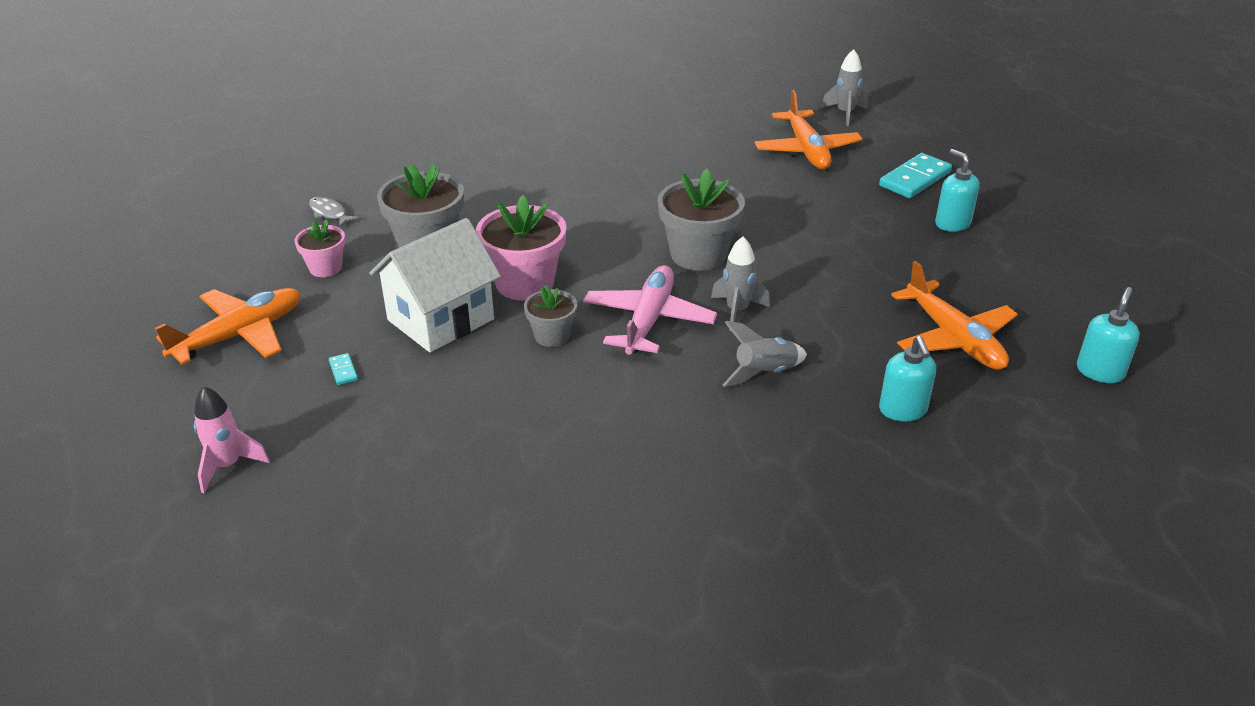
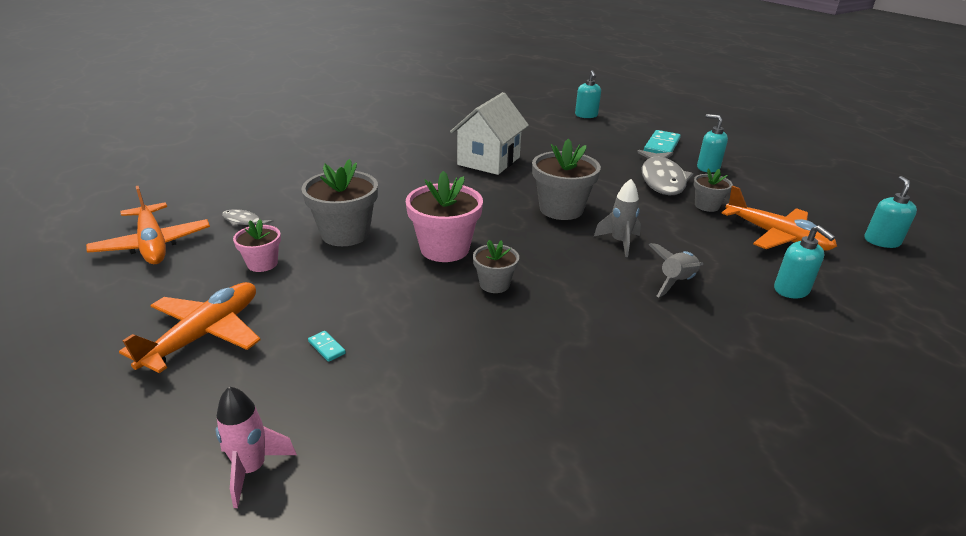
camera: 20 degrees left, 5 degrees down
(440, 320) = (392, 288): white house -> white house (488, 161)
(649, 320) = (561, 259): pink plane -> none
(806, 150) = (580, 138): orange plane -> orange plane (152, 244)
(845, 113) = (586, 115): grey rocket -> turquoise soap dispenser
(868, 232) = (662, 179): none -> grey fish
(897, 280) = (707, 206): none -> grey flower pot

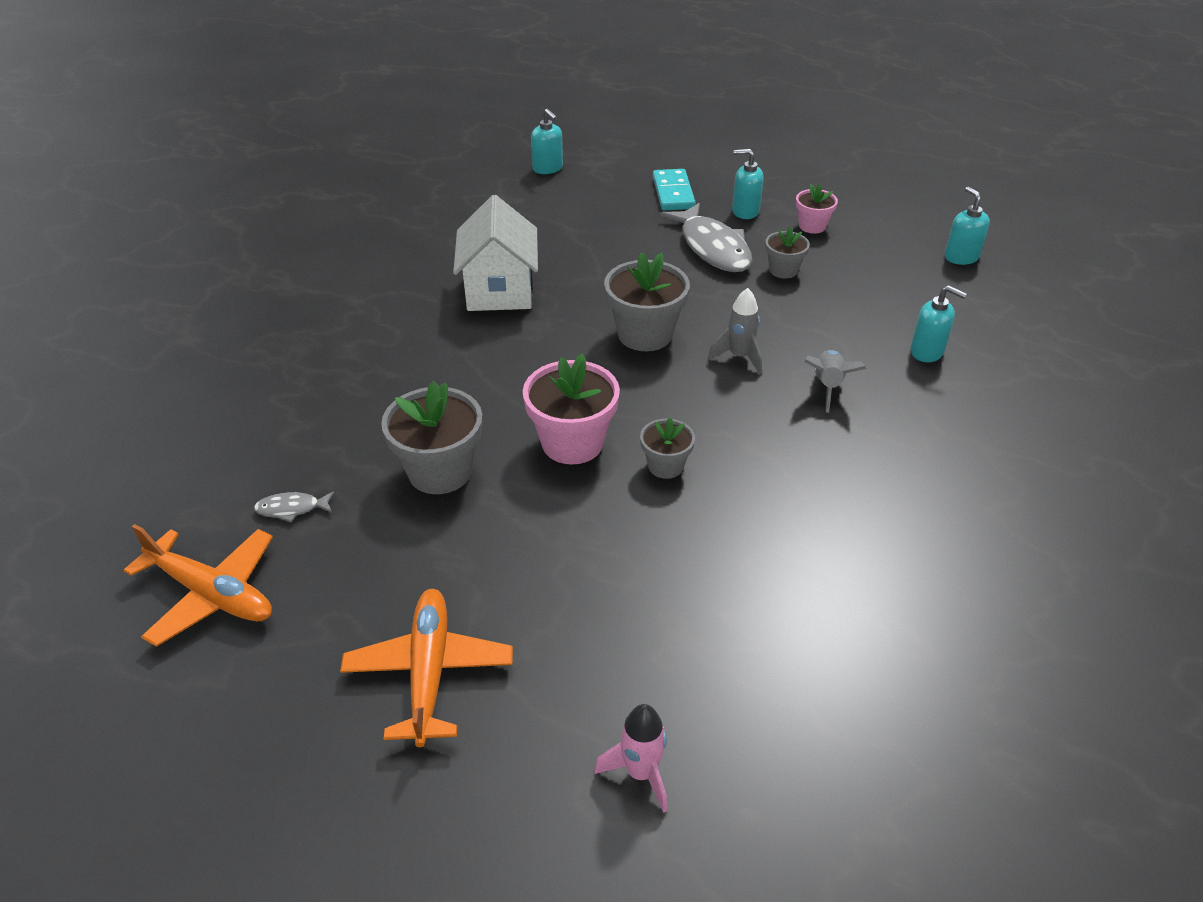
camera: 30 degrees left, 10 degrees up
(262, 263) = (388, 556): pink flower pot -> pink flower pot (812, 226)
(327, 347) = (575, 620): turquoise domino -> none
(776, 236) = (872, 287): orange plane -> none

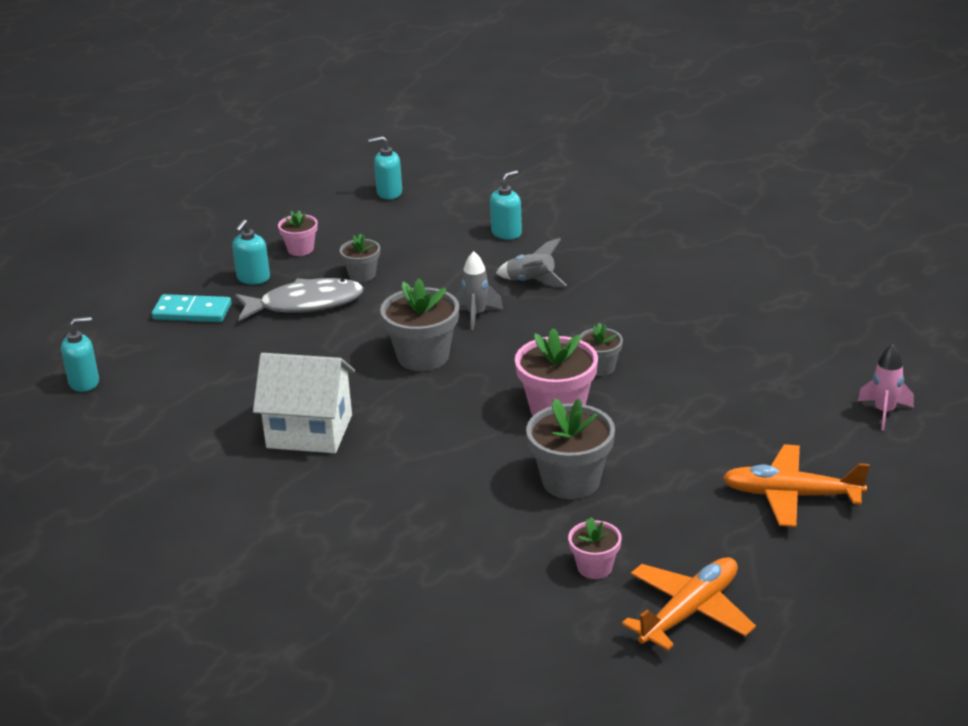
camera: 75 degrees left, 10 degrees down
(292, 509) = (595, 567): grey fish -> pink flower pot

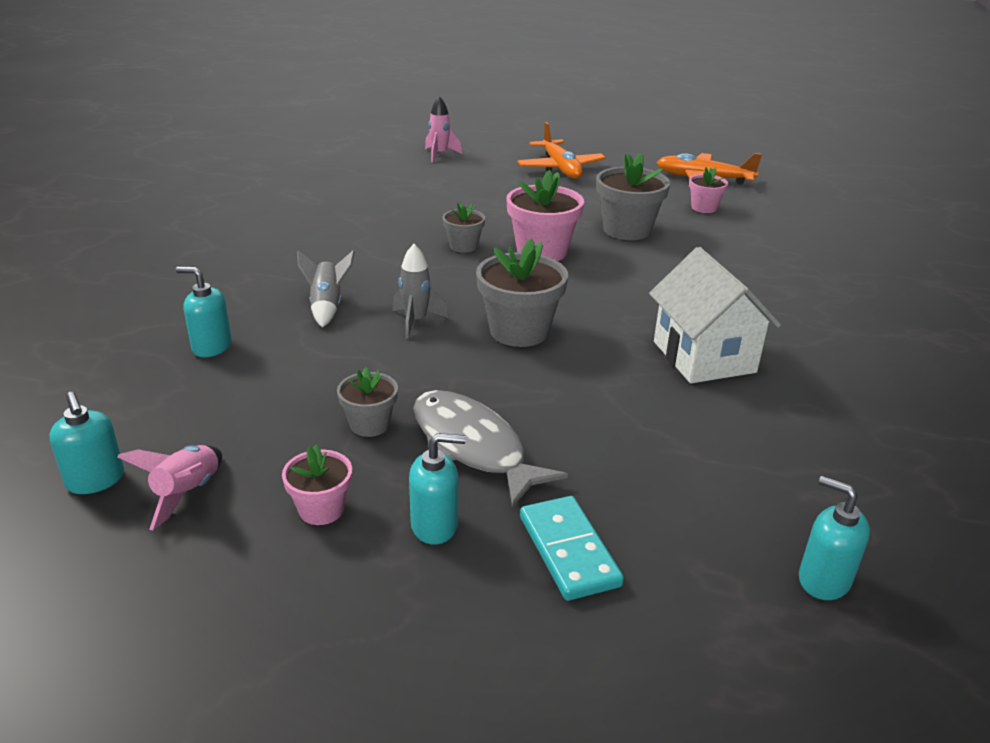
camera: 120 degrees left, 0 degrees up
(352, 215) = (188, 493): none -> pink rocket

